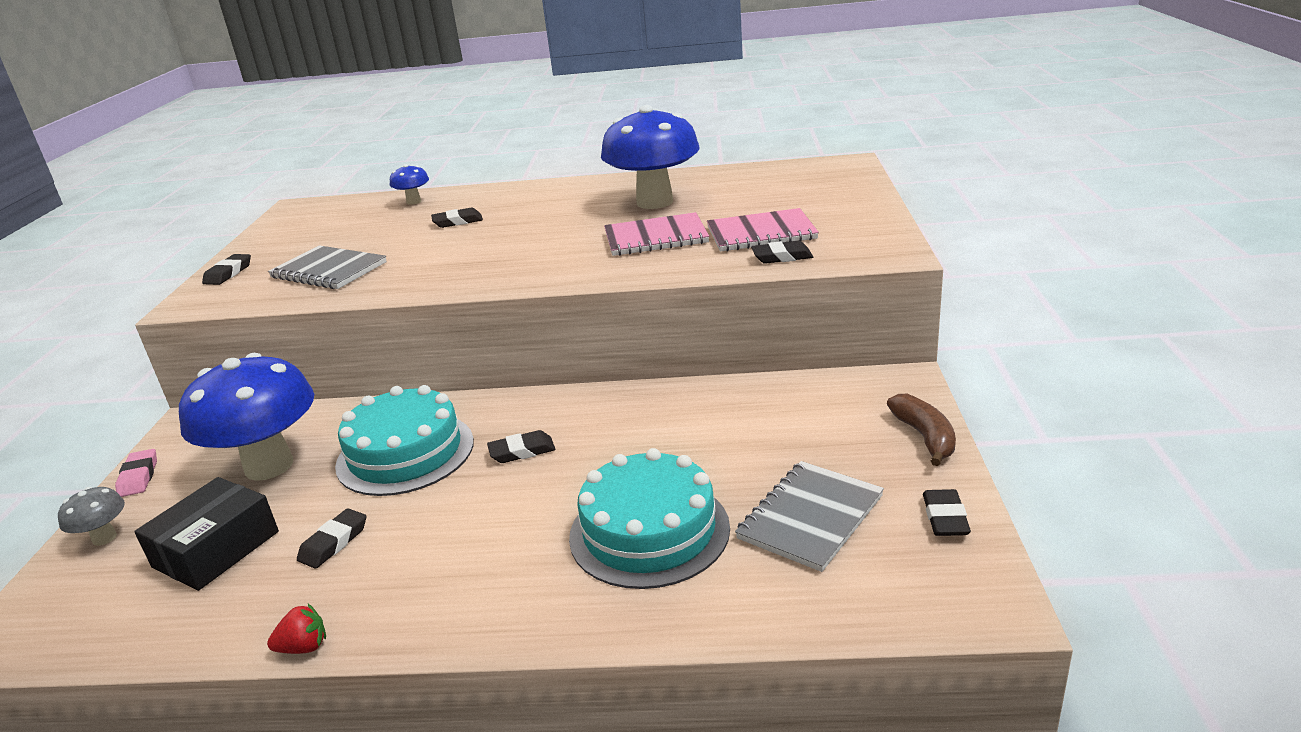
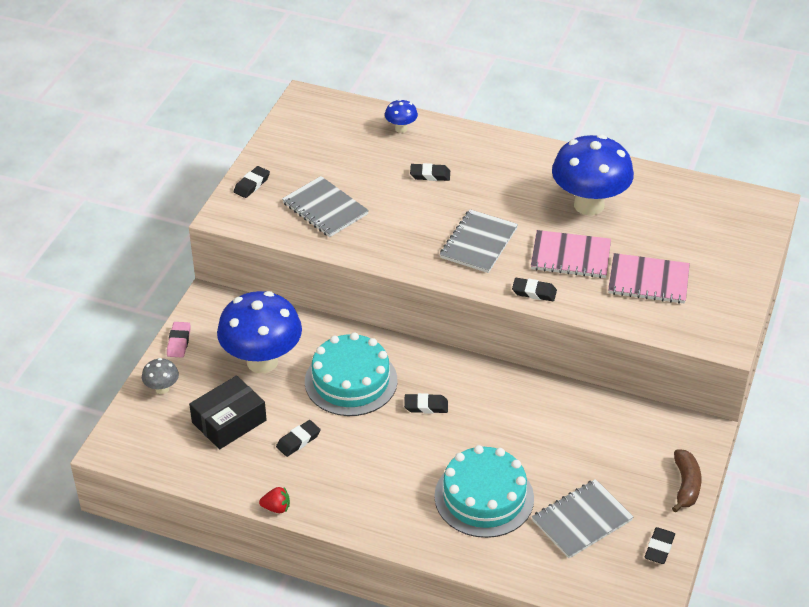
camera: 15 degrees right, 15 degrees up
(536, 253) = (478, 243): none -> grey notebook
(782, 257) = (648, 316): black eraser -> black eraser (534, 292)

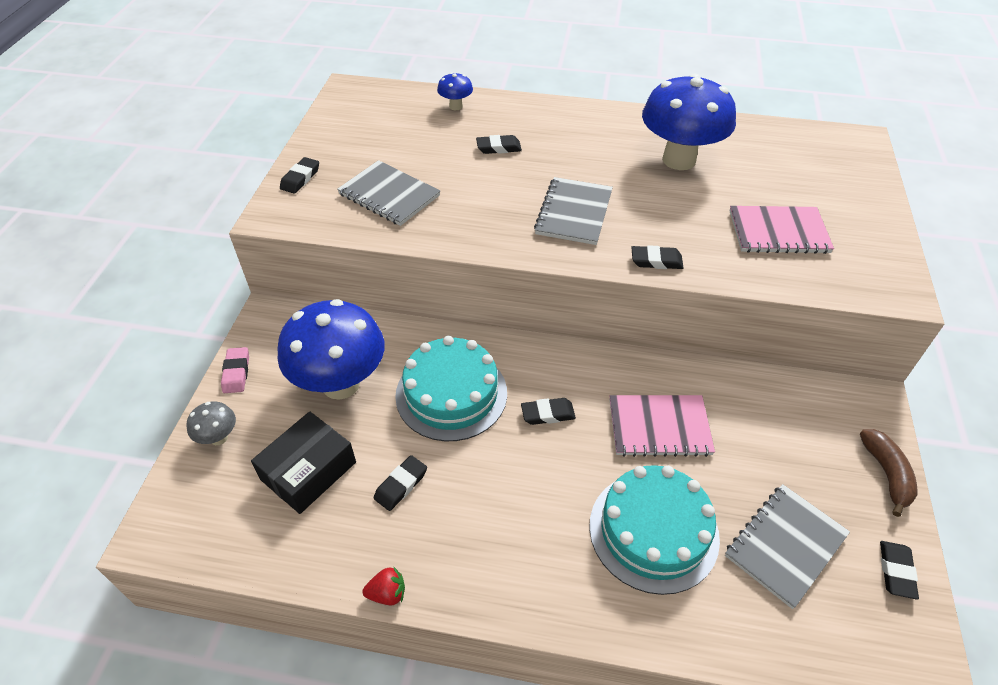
camera: 10 degrees left, 5 degrees up
(570, 256) = (681, 215): pink notebook -> pink notebook (659, 427)

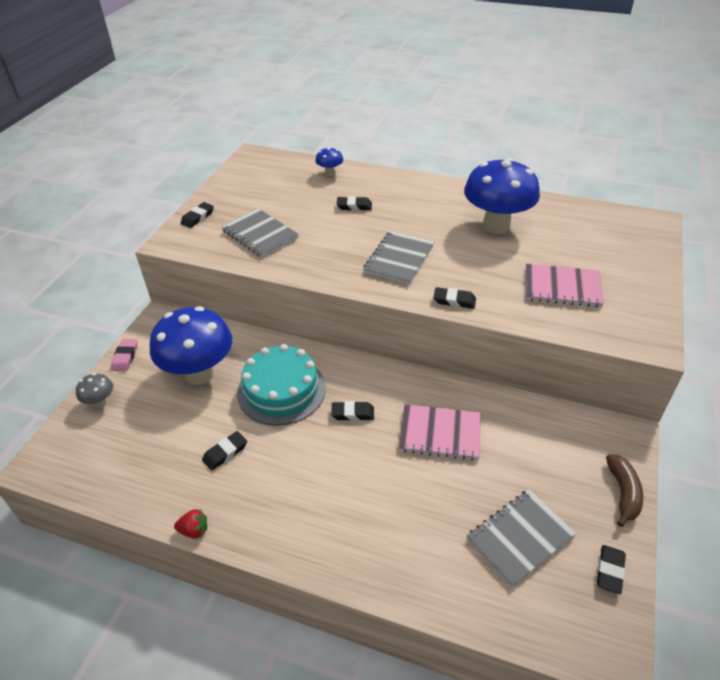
camera: 10 degrees right, 5 degrees down
(308, 471) = (159, 434): black box -> none
(653, 531) = (414, 512): turquoise cake -> none

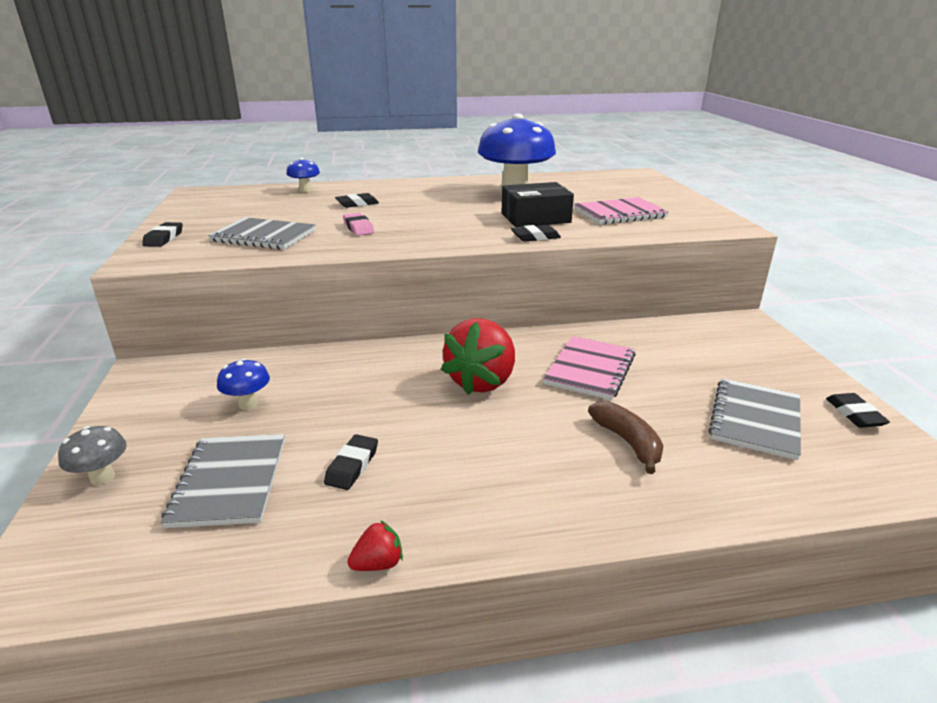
camera: 30 degrees left, 15 degrees down
(125, 357) = (113, 419): pink eraser -> pink eraser (358, 228)
(199, 373) = (248, 404): blue mushroom -> blue mushroom, size x0.43
(281, 390) = (376, 387): turquoise cake -> none
(353, 413) = (482, 382): black eraser -> red strawberry
(399, 259) = (446, 224): grey notebook -> grey notebook (229, 481)
(440, 434) = (590, 369): pink notebook -> pink notebook turned 45 degrees counterclockwise
(480, 271) = (535, 218): none -> black box
(623, 493) = (793, 359): brown banana -> brown banana (628, 442)

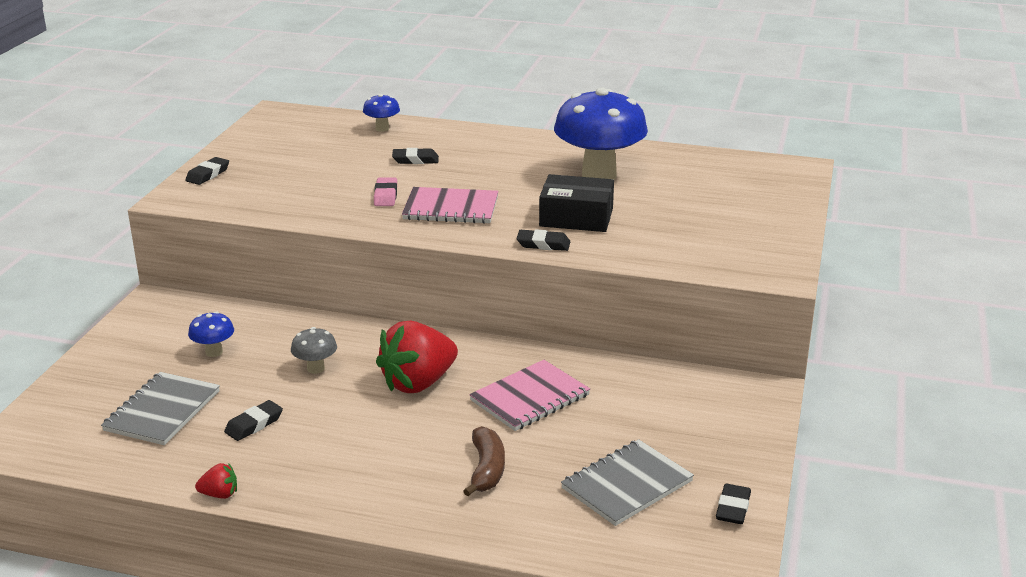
camera: 25 degrees right, 0 degrees up
(102, 477) = (83, 383): grey mushroom -> grey mushroom (315, 368)
(264, 236) = (292, 189): grey notebook -> none
(619, 213) = (677, 229): pink notebook -> pink notebook (451, 208)

